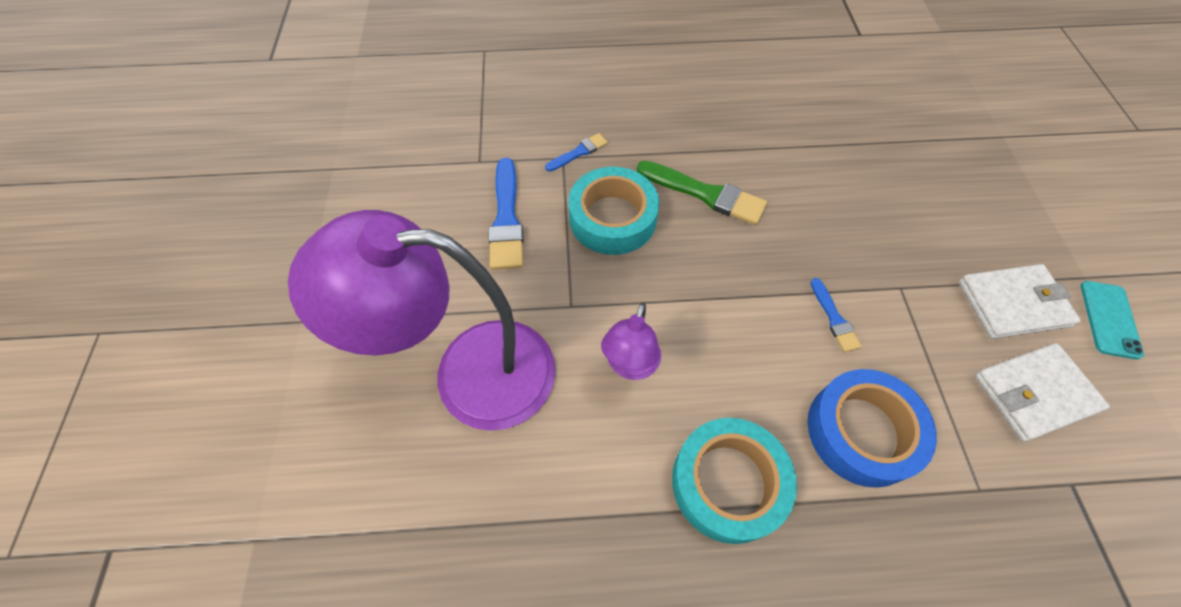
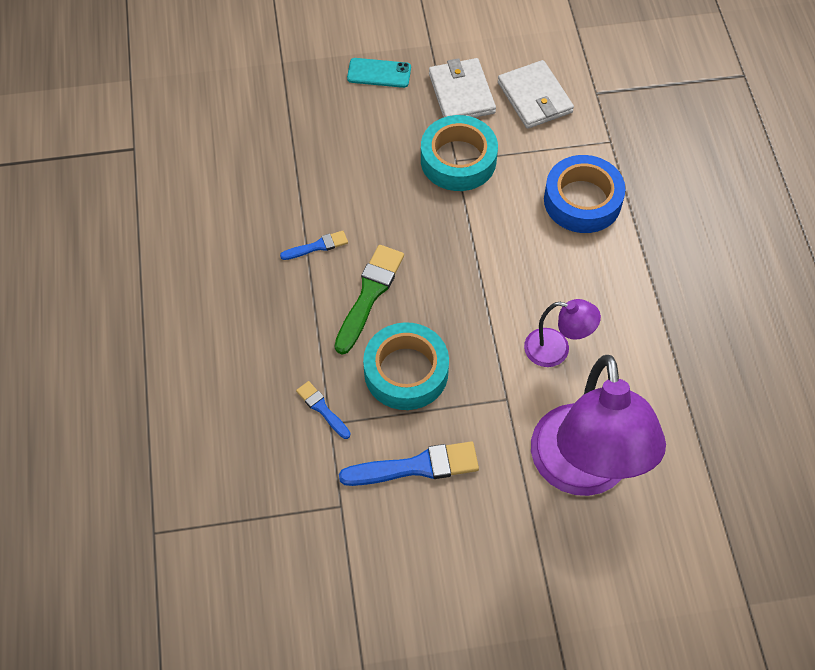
camera: 95 degrees left, 0 degrees up
(728, 483) = (636, 284): turquoise tape -> turquoise tape (458, 160)
(834, 318) = (491, 207): blue brush -> blue brush (317, 246)
(1109, 319) = (467, 41): turquoise phone -> turquoise phone (379, 73)

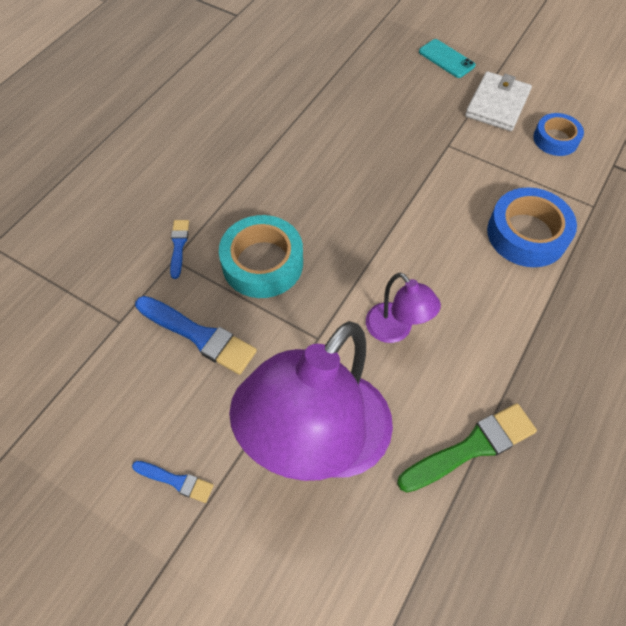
camera: 40 degrees right, 0 degrees up
(317, 246) = (289, 139): blue brush -> blue brush (176, 481)
(369, 295) = (291, 193): green brush -> green brush (471, 447)
(458, 160) = (450, 146): turquoise tape -> none
(534, 97) = (555, 139): white wallet -> blue tape

